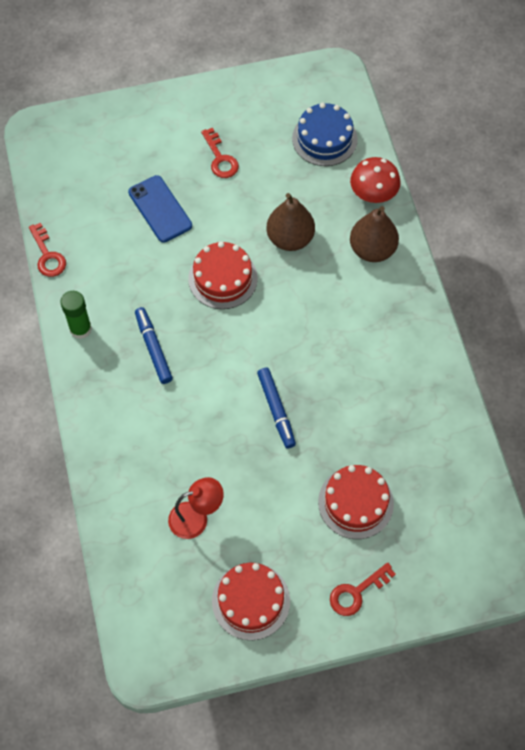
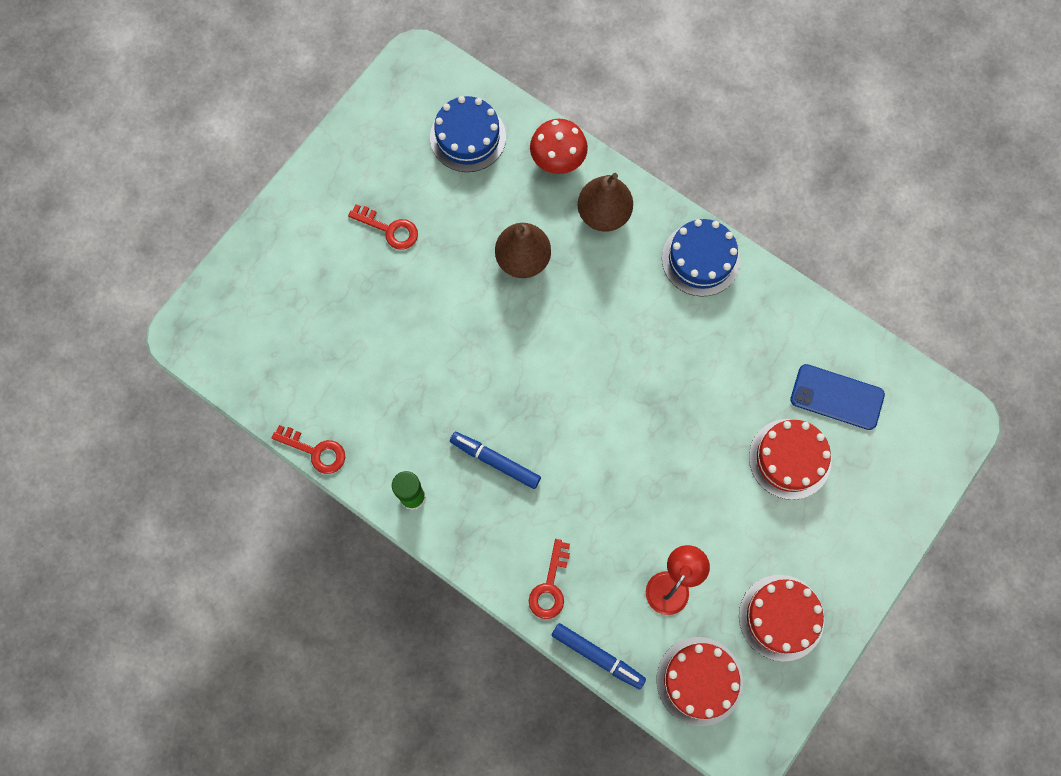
camera: 40 degrees left, 10 degrees up
(160, 209) = (379, 322): blue phone -> blue phone (837, 397)
(223, 278) = (497, 345): red cake -> red cake (699, 681)
(276, 410) = (653, 431): blue marker -> blue marker (597, 656)
(357, 592) = (857, 536): red key -> red key (550, 586)
(414, 327) = (701, 259): none -> blue cake

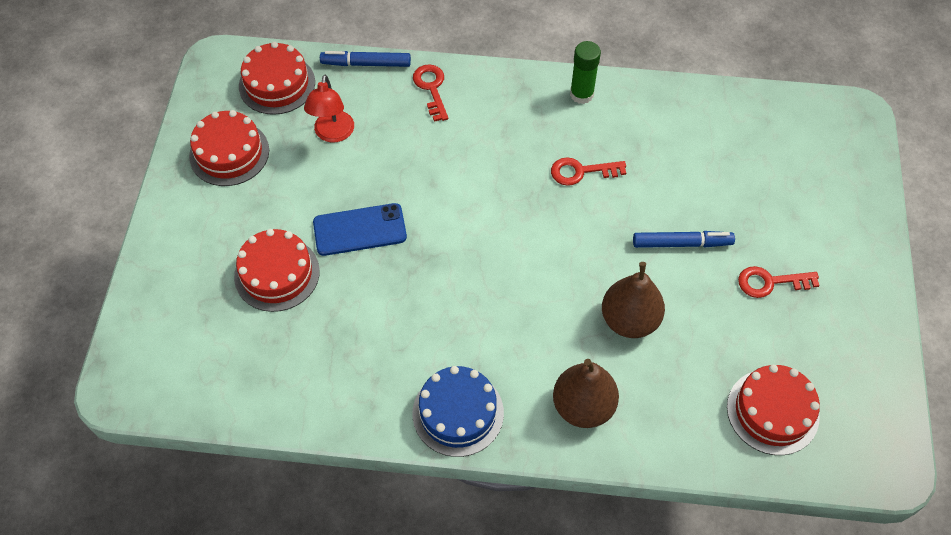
camera: 150 degrees right, 15 degrees down
(315, 451) = (681, 88): red key -> red key (581, 172)
(468, 137) = (772, 411): blue cake -> red cake
(495, 461) = (534, 149): blue marker -> blue marker (682, 243)
(558, 158) = (668, 439): red mushroom -> none
(837, 397) = (255, 349): blue phone -> blue phone (360, 230)

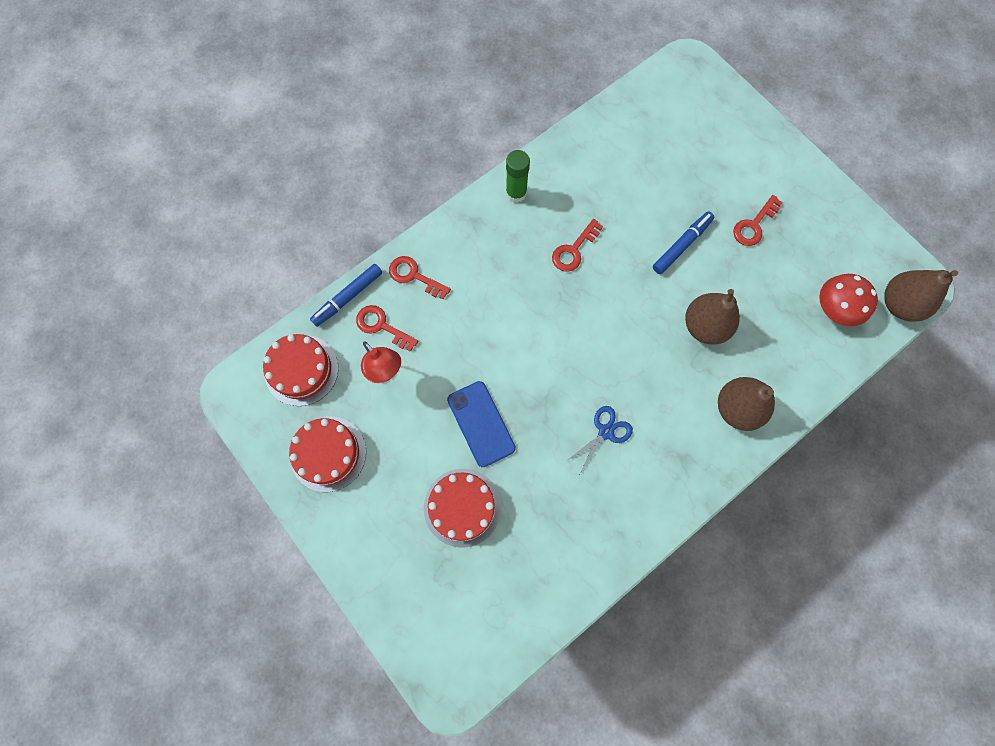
camera: 45 degrees left, 15 degrees up
(360, 230) = (481, 423): blue phone -> blue phone turned 60 degrees counterclockwise
(367, 102) = (381, 326): none -> red key
(449, 322) = (605, 432): none -> blue scissors
(458, 413) = (674, 485): blue cake -> none
(772, 411) = (835, 308): red cake -> red mushroom
(845, 464) = (899, 304): none -> brown pear

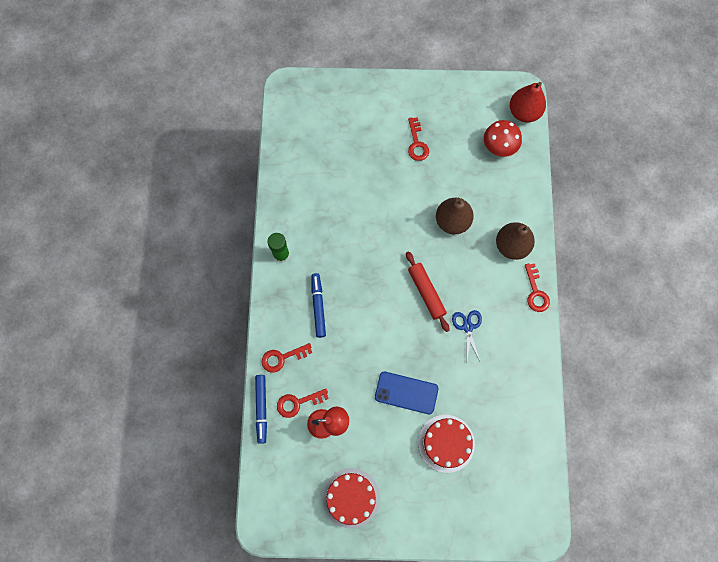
camera: 50 degrees left, 0 degrees up
(301, 370) = (285, 474): red cake -> none
(574, 250) = (346, 253): red key -> red key (536, 292)
(604, 360) = (426, 292): none -> red rolling pin
(682, 245) = (395, 192): blue marker -> blue marker (318, 306)
(899, 304) = (524, 112): brown pear -> red pear

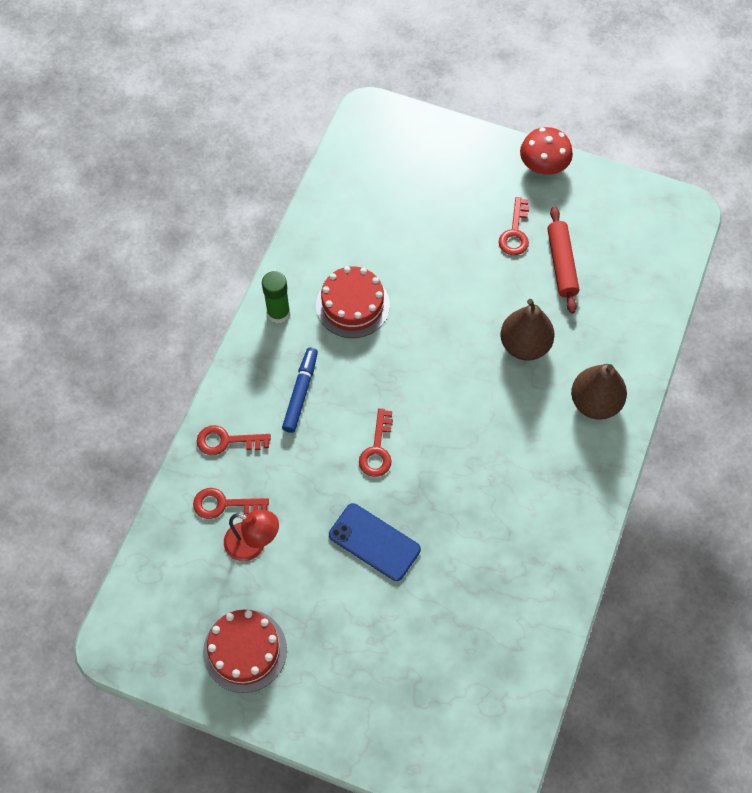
camera: 20 degrees right, 10 degrees down
(261, 409) = (173, 495): blue marker -> none
(426, 292) = (453, 423): red rolling pin -> red rolling pin (561, 264)
(446, 443) = (403, 627): red cake -> red cake (352, 305)
(467, 327) = (492, 486): blue scissors -> none
(499, 146) = (627, 271): red mushroom -> red mushroom (543, 166)
(524, 112) = (679, 238): red pear -> none
(536, 292) = (606, 474): red key -> red key (377, 449)

